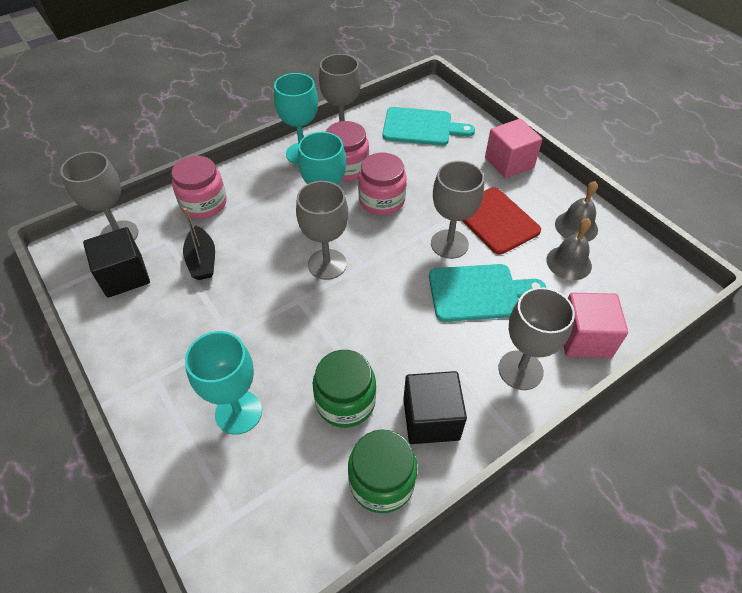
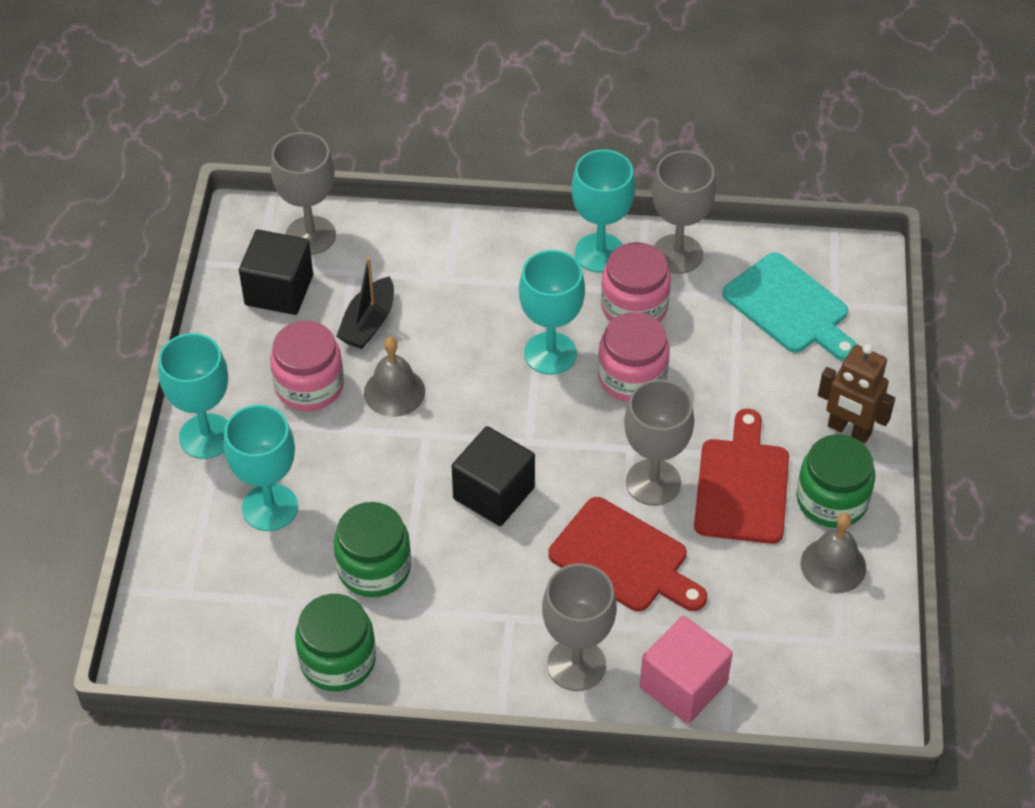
camera: 40 degrees right, 0 degrees up
(150, 396) = (206, 436): none -> turquoise goblet
(204, 204) = (428, 252): pink jar -> pink jar (309, 386)
(327, 264) = (493, 414): grey goblet -> none
(431, 419) = (437, 642): black cube -> black cube (493, 493)
(479, 292) = (624, 558): turquoise cutting board -> red cutting board
(509, 163) = (849, 430): pink cube -> brown robot
(539, 198) = (832, 500): none -> green jar
(568, 262) = (769, 598): grey bell -> grey bell (394, 392)

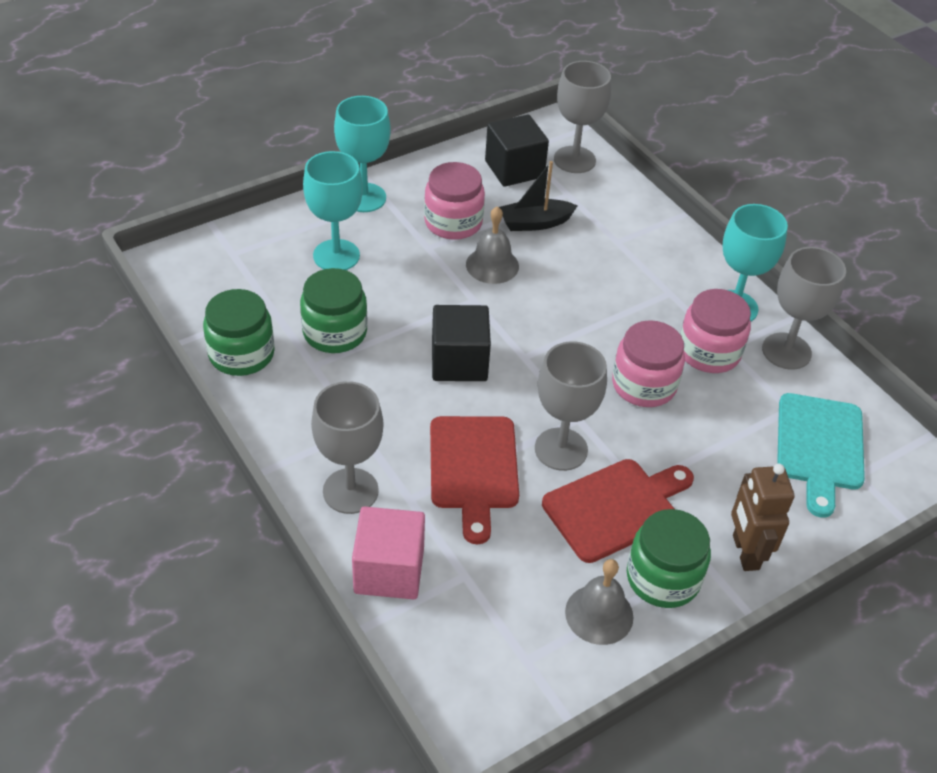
camera: 50 degrees right, 5 degrees down
(550, 353) = (613, 328): turquoise goblet -> none

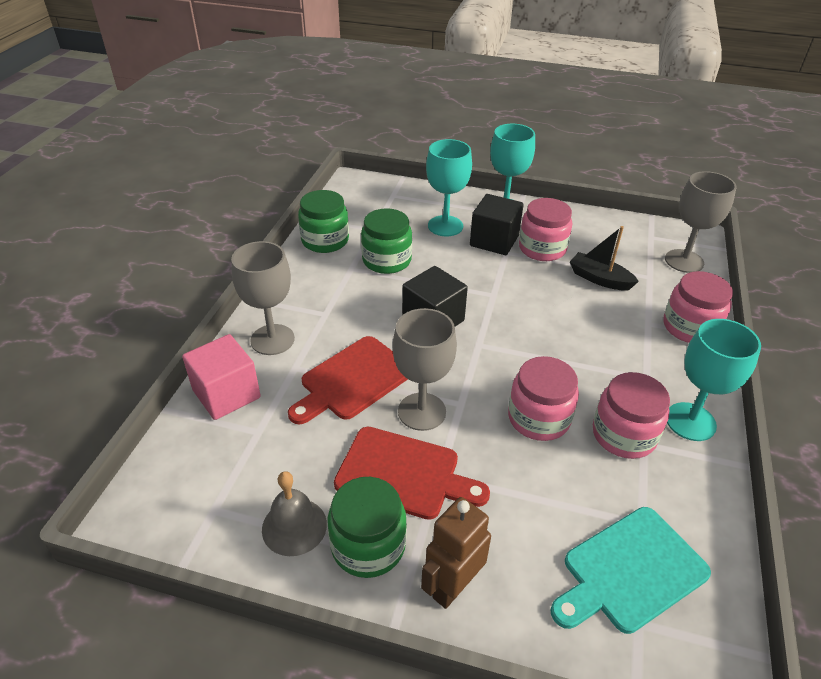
camera: 50 degrees right, 5 degrees down
(492, 265) = (534, 284): grey bell -> none
(514, 169) = (629, 243): black cube -> black cube (494, 241)
(647, 224) = (690, 327): none -> pink jar
(786, 351) = (698, 482): grey goblet -> none

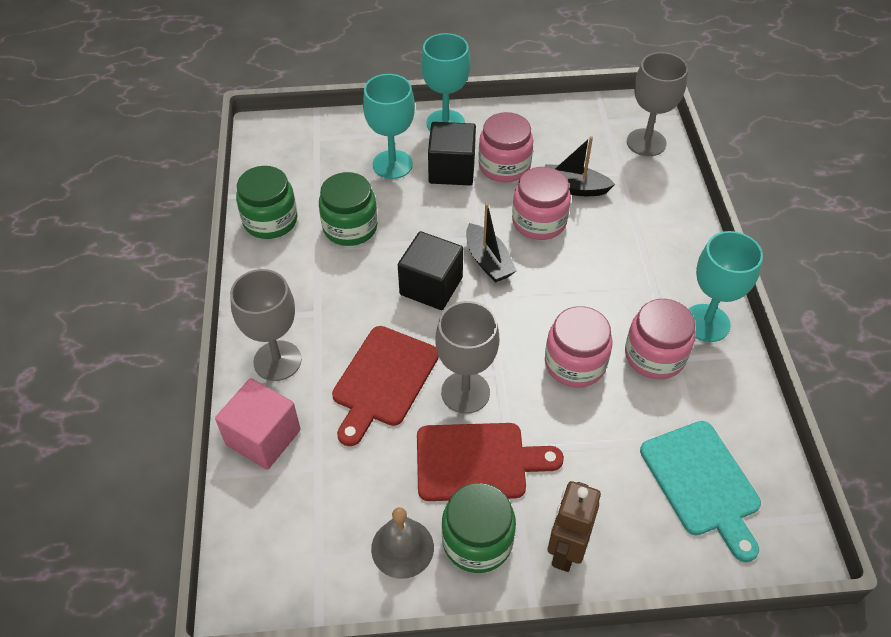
camera: 20 degrees left, 10 degrees up
(494, 314) = (488, 261): none -> black boat
(630, 571) = (702, 483): turquoise cutting board -> turquoise cutting board turned 60 degrees counterclockwise
(690, 327) = (675, 220): pink jar -> pink jar (539, 221)

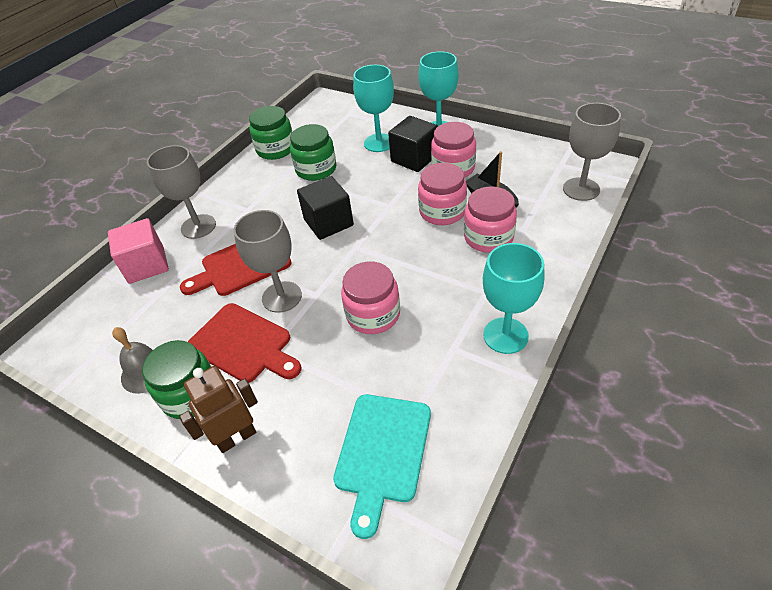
camera: 40 degrees right, 5 degrees down
(488, 261) = (381, 222): black boat -> none
(654, 355) = (438, 339): pink jar -> pink jar (488, 237)

